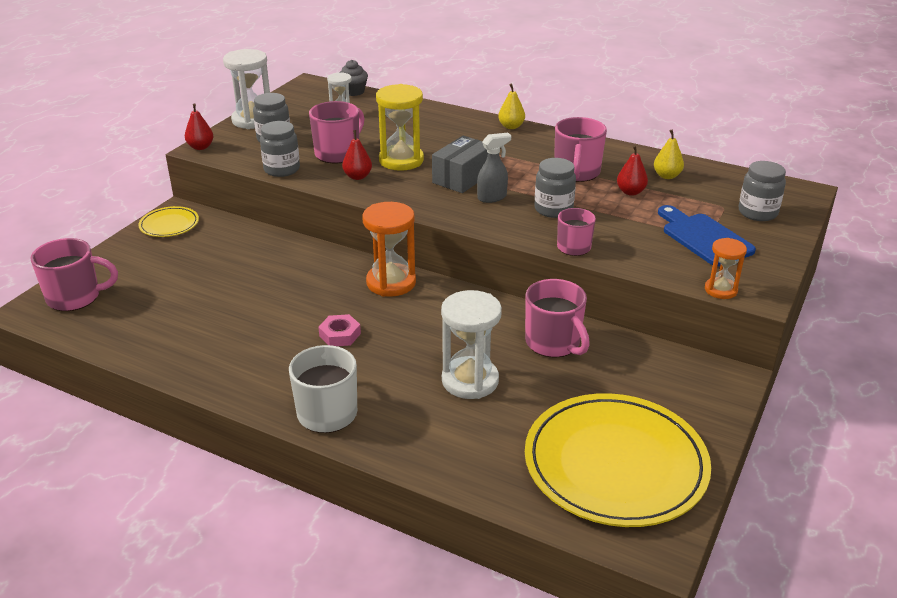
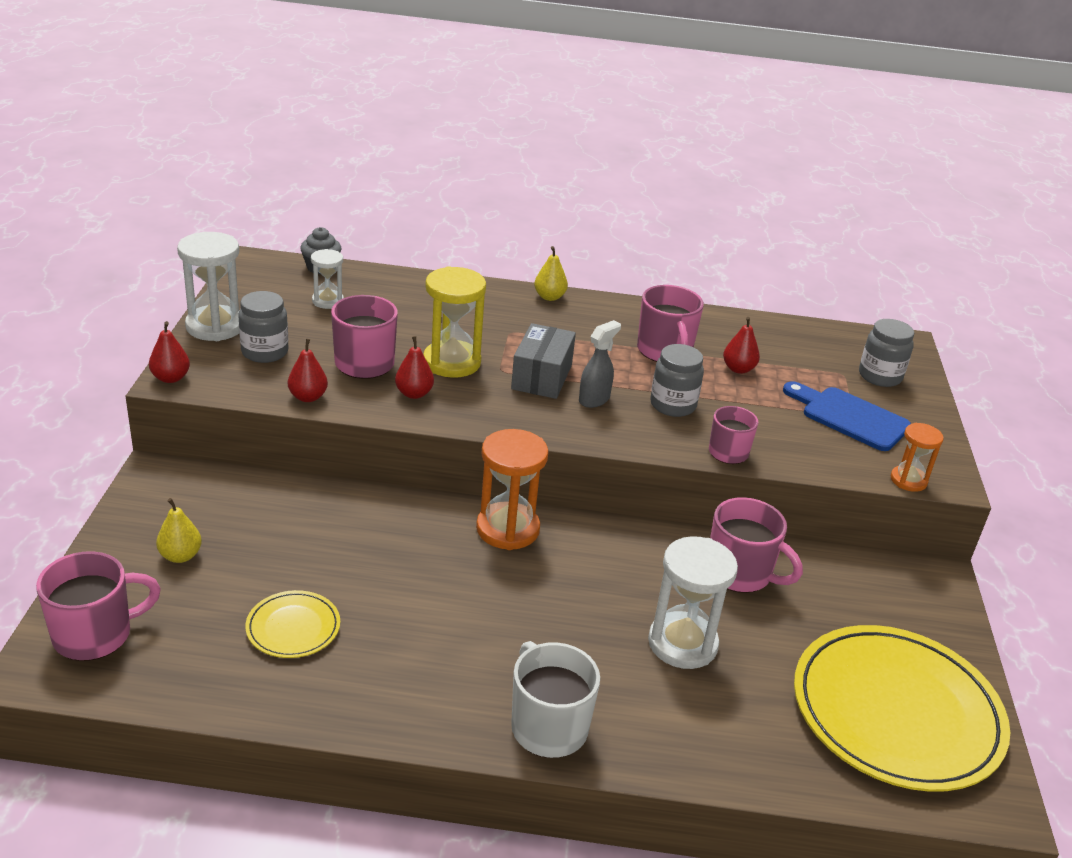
camera: 25 degrees left, 0 degrees up
(169, 224) = (158, 495): yellow plate -> yellow plate (293, 627)
(282, 169) = (308, 397): grey jar -> red pear
(340, 335) = (493, 615): pink nut -> none
(667, 176) = (761, 342): yellow pear -> yellow pear (180, 556)

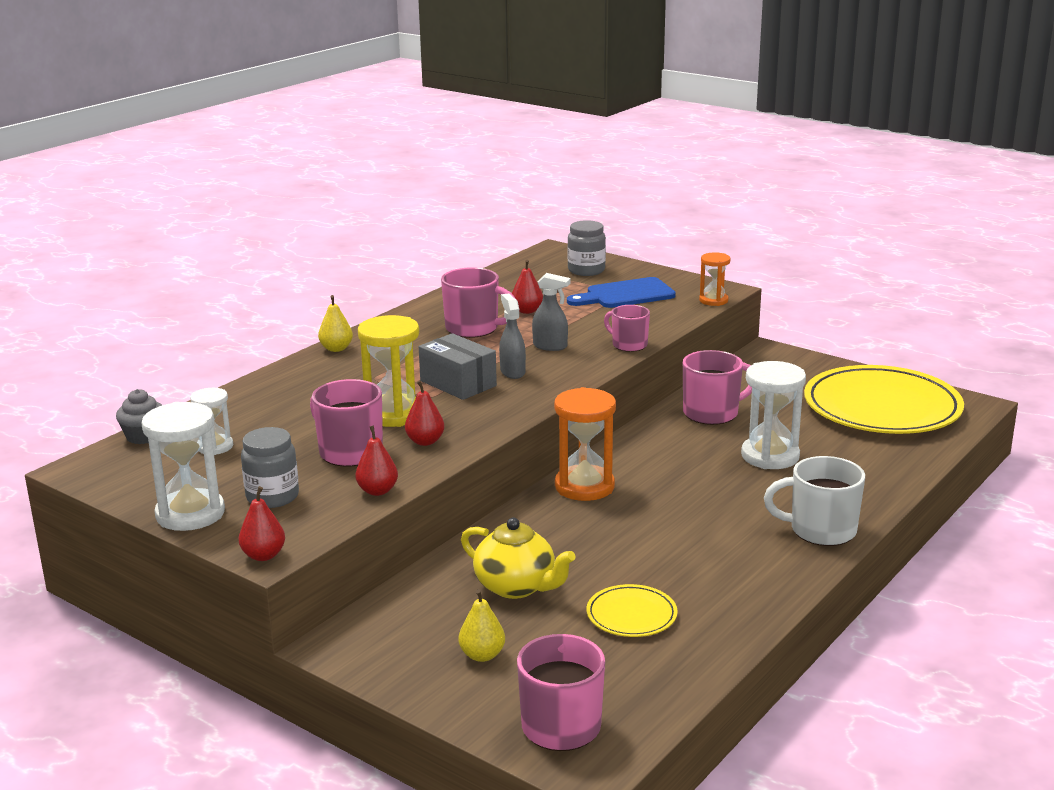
camera: 55 degrees left, 10 degrees down
(300, 541) = (516, 586): none -> yellow teapot
(673, 405) = (550, 346): grey jar -> grey spray bottle

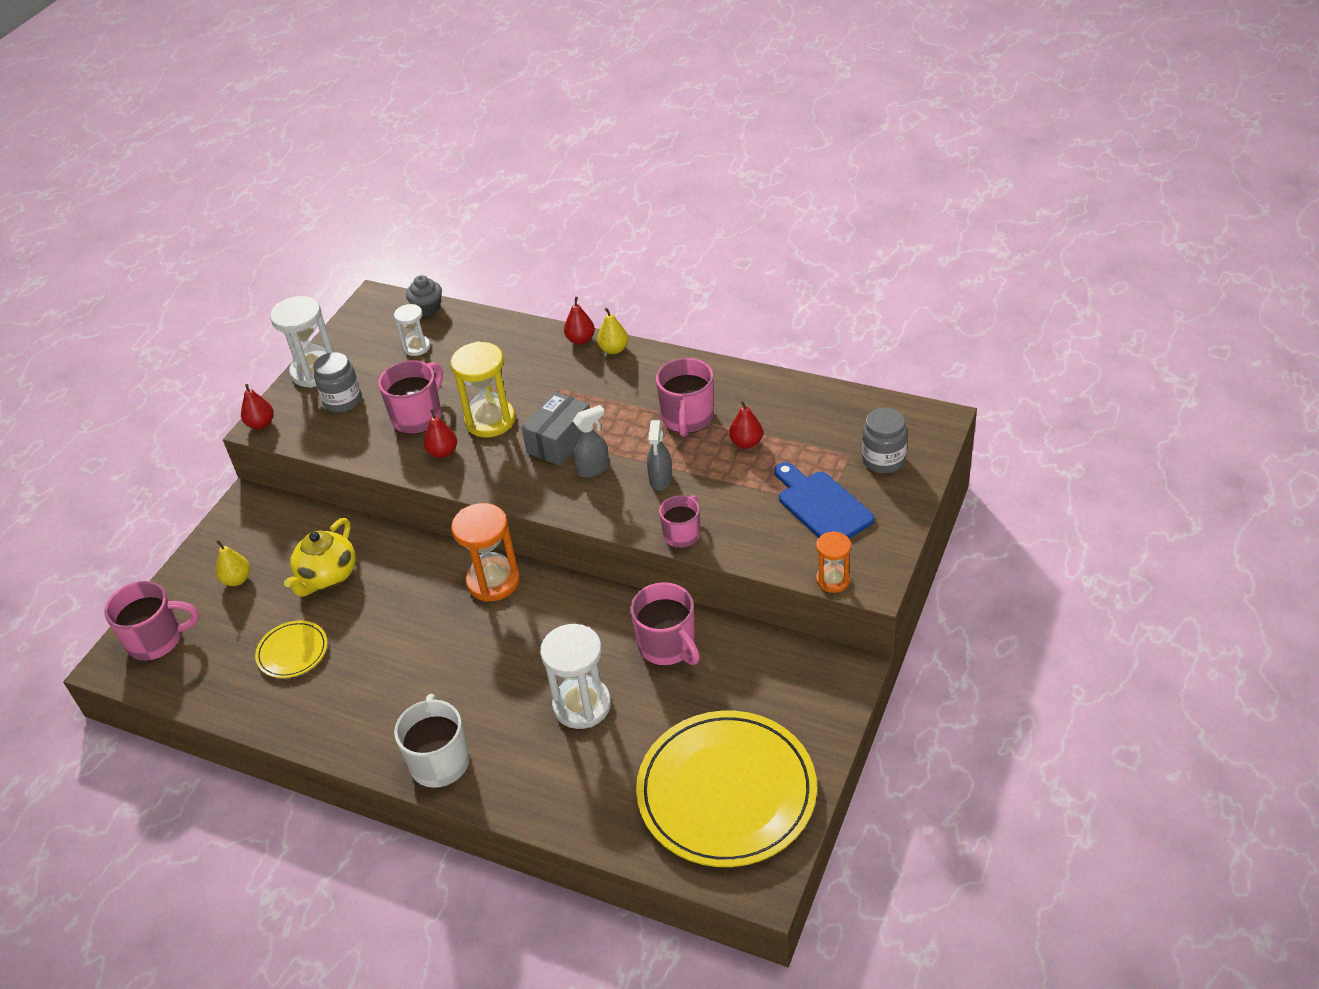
camera: 80 degrees right, 20 degrees up
(377, 491) = (357, 450): red pear -> red pear (580, 340)

